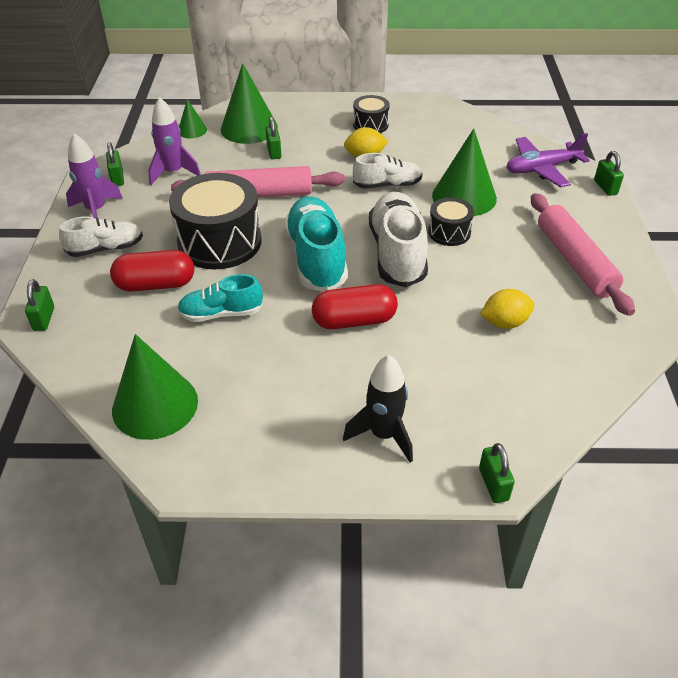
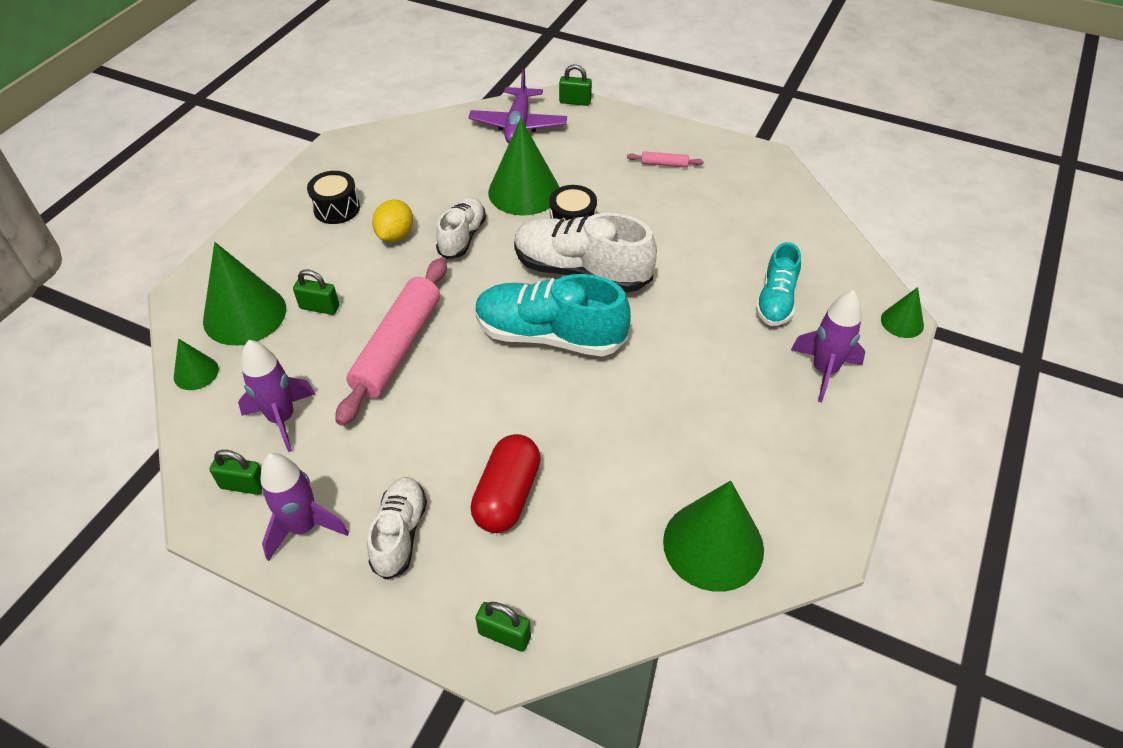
camera: 65 degrees left, 5 degrees up
(219, 242) = (465, 411): black drum -> none
(221, 313) = (595, 445): turquoise shoe -> turquoise shoe (776, 300)
(354, 321) = (665, 339): red capsule -> none
(383, 435) = (824, 371): black rocket -> purple rocket
(493, 484) = (902, 322): green padlock -> green cone
(504, 323) = (720, 239): yellow lemon -> none
(574, 261) = (664, 164): pink rolling pin -> pink rolling pin, size x0.41

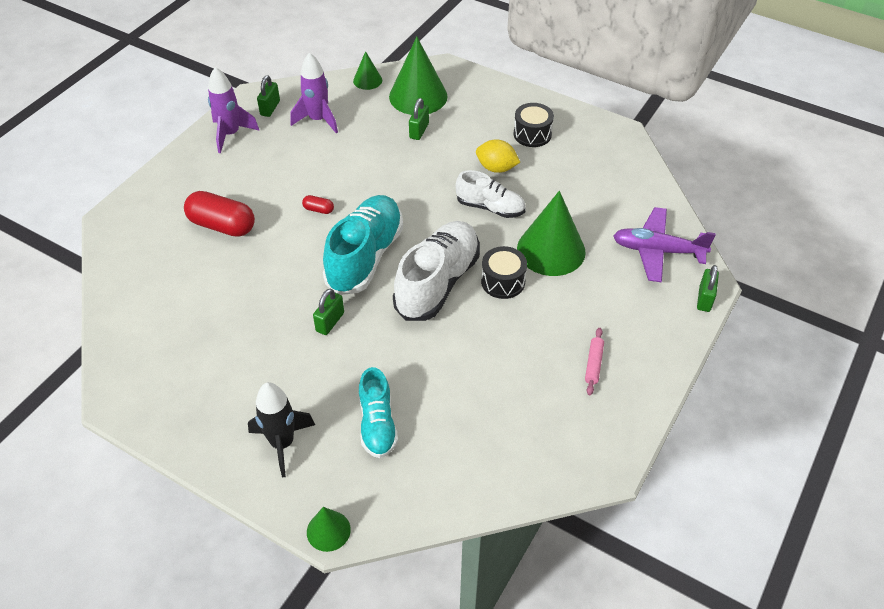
camera: 95 degrees right, 0 degrees up
(397, 347) = (371, 171): pink rolling pin -> none
(400, 533) = (211, 175): white shoe -> none
(471, 391) = (318, 210): none -> red capsule
(504, 635) = (123, 220): green padlock -> green padlock (330, 322)
(713, 545) = (143, 332): green cone -> none
(776, 300) = (377, 424): turquoise shoe -> turquoise shoe turned 120 degrees counterclockwise
(824, 371) = (282, 443): purple rocket -> black rocket

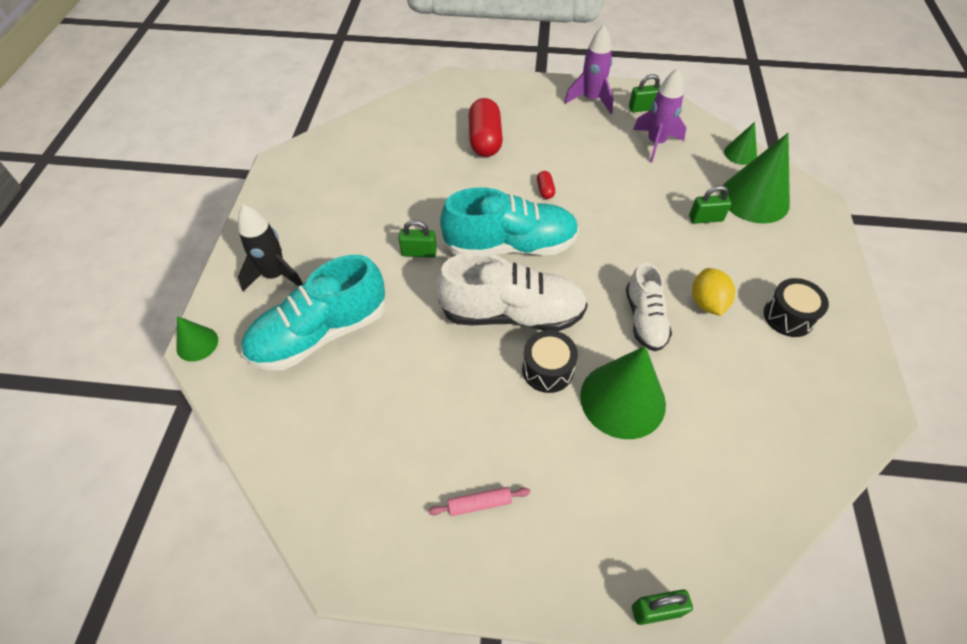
camera: 65 degrees right, 5 degrees up
(377, 424) = (320, 333): turquoise shoe -> turquoise shoe, size x1.68
(657, 251) = (701, 521): purple plane -> none

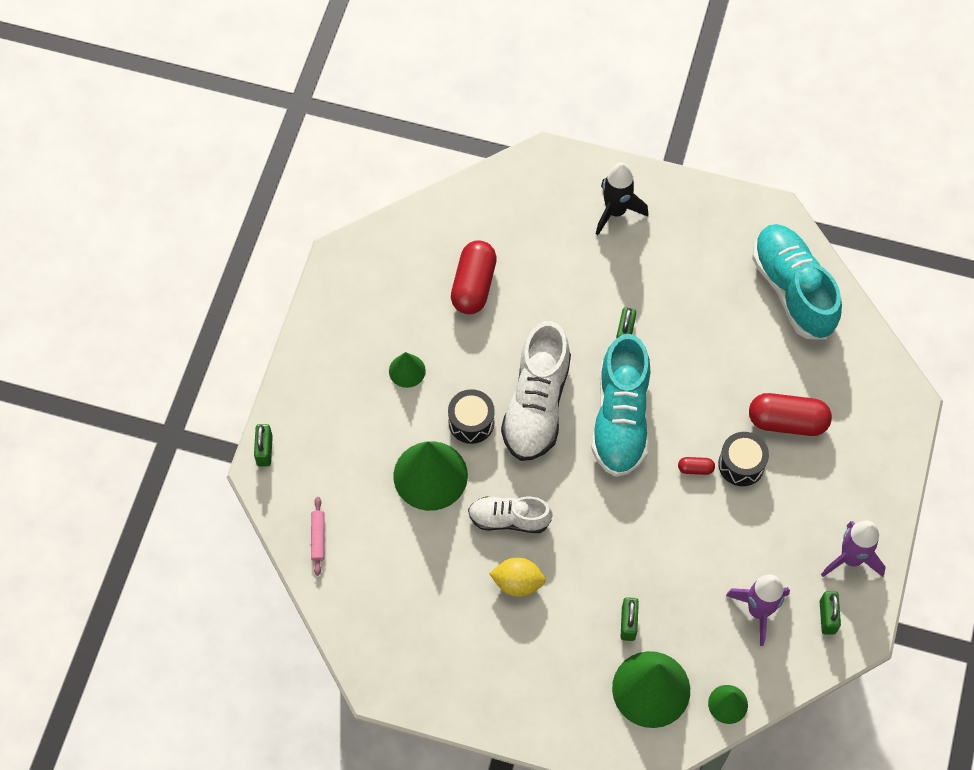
camera: 100 degrees right, 10 degrees up
(197, 344) = (549, 155): green cone -> green cone (407, 370)
(320, 333) = (543, 246): turquoise shoe -> turquoise shoe (793, 290)
(375, 394) = (473, 285): none -> red capsule
(479, 503) = (365, 349): pink rolling pin -> pink rolling pin (318, 538)
(788, 316) = (488, 653): black drum -> black drum (741, 464)

